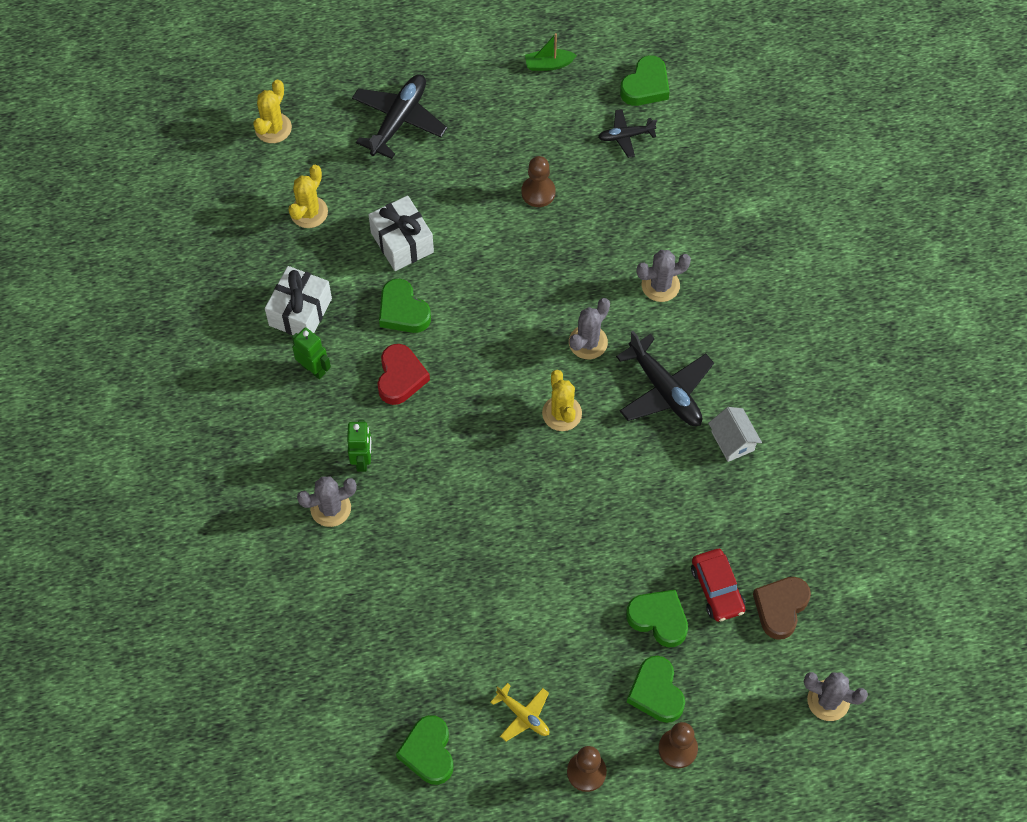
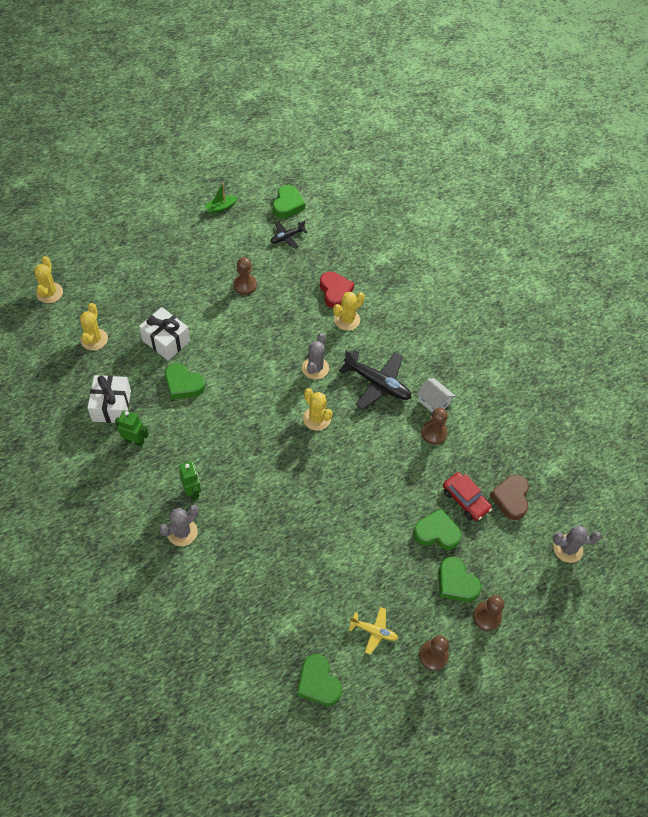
camera: 25 degrees left, 5 degrees down
(399, 120) = (135, 265): black plane -> none
(400, 377) = (198, 428): red heart -> red heart (335, 292)
(660, 285) = (347, 320): grey cactus -> yellow cactus
(714, 484) = (434, 433): none -> brown pawn

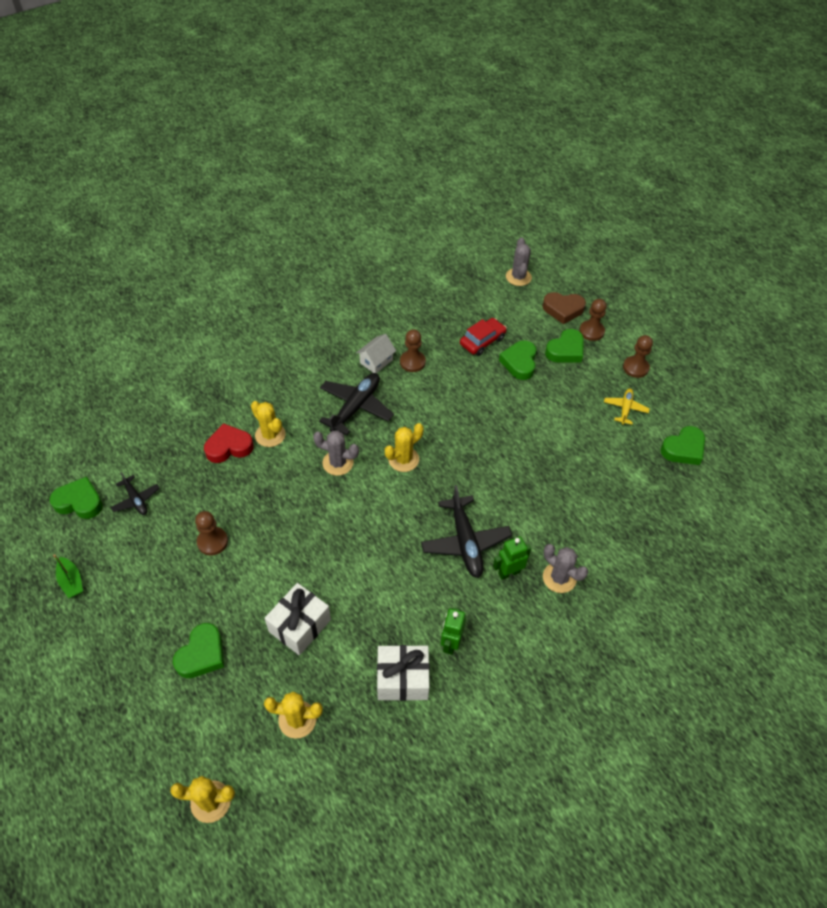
camera: 90 degrees left, 5 degrees down
(183, 384) = (366, 597): green heart -> green heart (202, 654)
(226, 460) = (465, 542): none -> black plane
(510, 498) = (476, 310): brown heart -> brown heart (563, 310)

